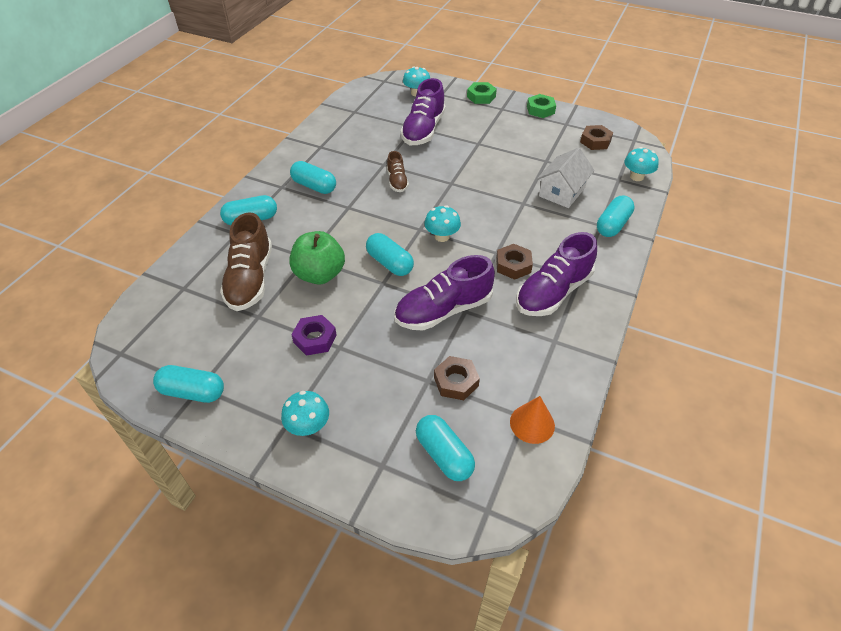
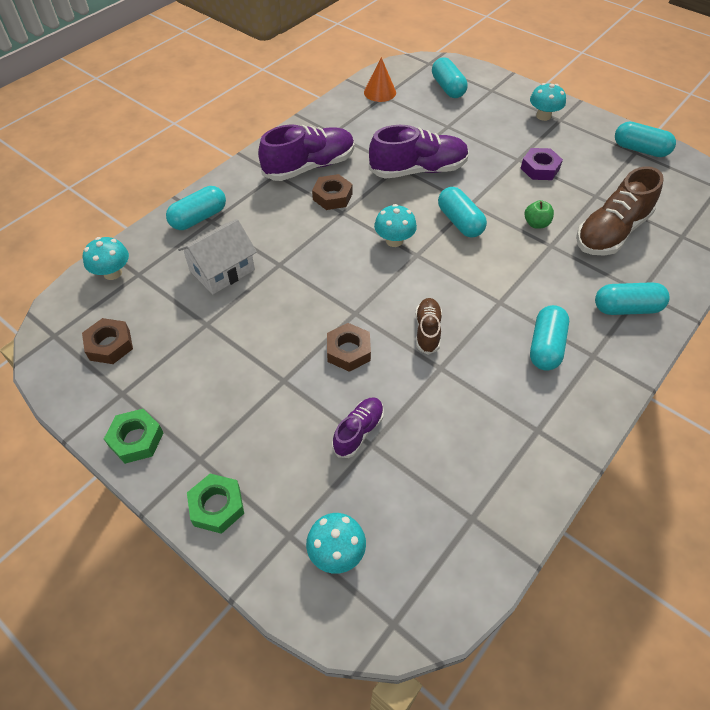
camera: 165 degrees left, 5 degrees up
(250, 279) = (611, 232): brown shoe -> brown shoe turned 150 degrees counterclockwise
(314, 186) = (545, 346): turquoise capsule -> turquoise capsule turned 60 degrees clockwise
(319, 274) = (536, 224): green apple -> green apple, size x0.49
(423, 130) = (358, 431): purple shoe -> purple shoe, size x0.54
(456, 381) = (425, 122): brown nut -> brown nut (348, 351)

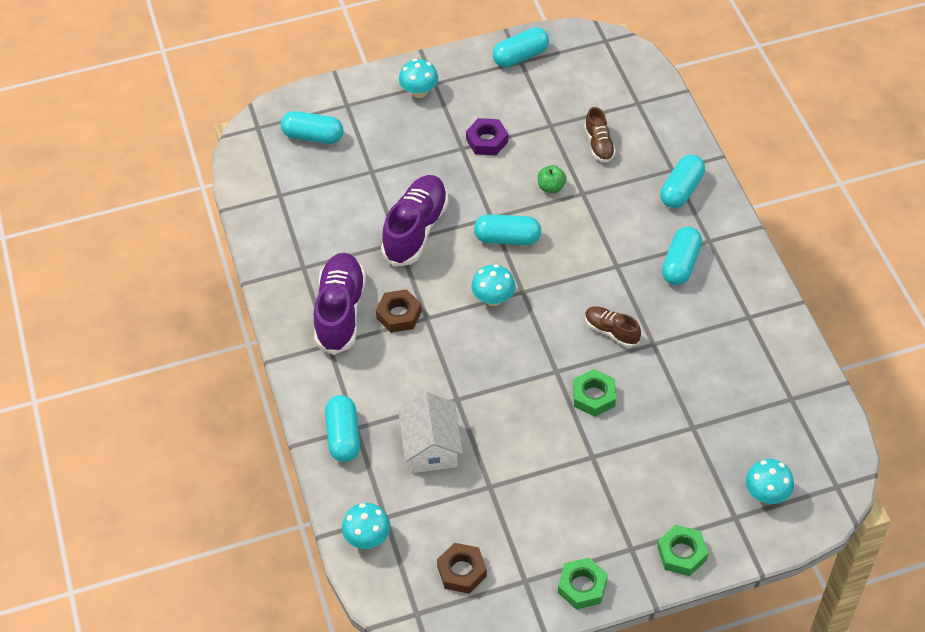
camera: 55 degrees left, 0 degrees up
(348, 351) = (594, 396): brown nut -> green nut
(358, 431) = (676, 429): purple shoe -> none
(380, 92) = (271, 194): orange cone -> none
(545, 346) = (680, 264): turquoise capsule -> turquoise capsule turned 60 degrees clockwise
(611, 232) = (599, 144): brown shoe -> brown shoe, size x0.54

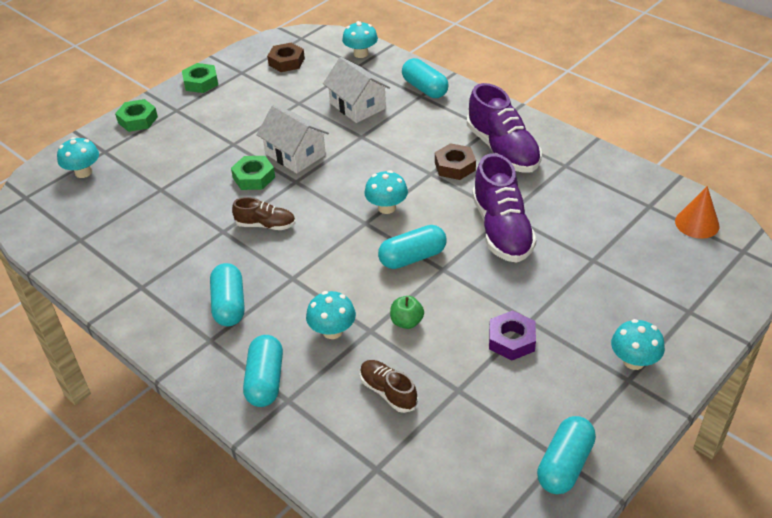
camera: 150 degrees right, 10 degrees down
(263, 163) = (697, 223): none -> orange cone
(313, 136) = (683, 266): turquoise capsule -> none
(537, 407) = (295, 154): none -> white house
(611, 205) = (332, 331): none -> turquoise mushroom

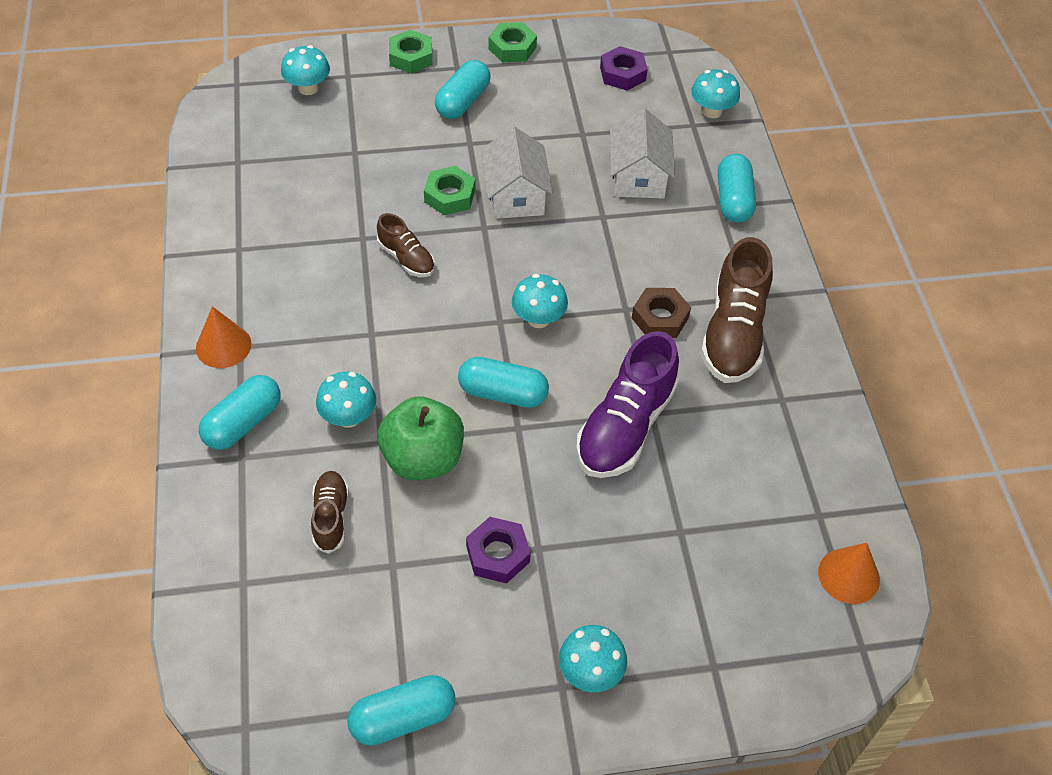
camera: 35 degrees right, 10 degrees up
(197, 347) = (223, 346): none -> orange cone
(229, 305) = (290, 322): turquoise capsule -> turquoise capsule (463, 102)
(286, 62) = (622, 74): brown nut -> purple nut
(407, 322) = (423, 459): green apple -> green apple, size x2.02
(503, 150) = (733, 333): purple shoe -> brown shoe

